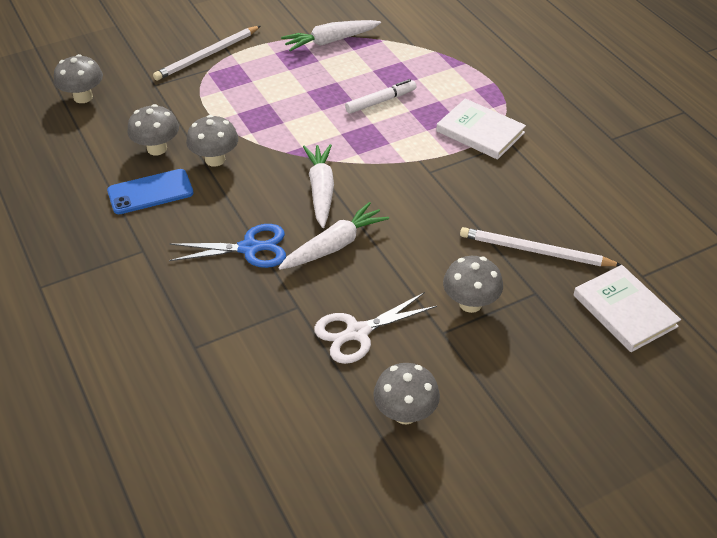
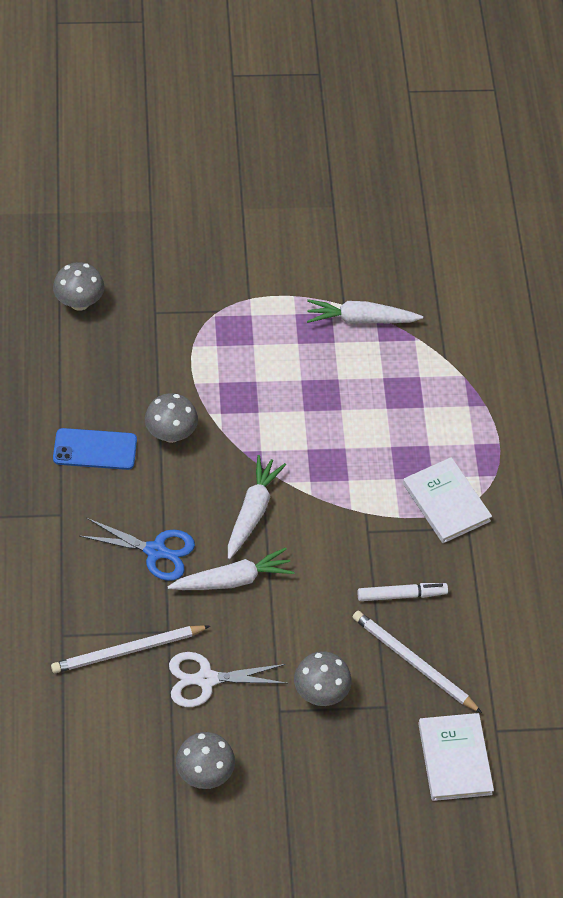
camera: 20 degrees right, 10 degrees up
(157, 149) = (123, 398): grey mushroom -> none
(207, 55) = (224, 291): white pencil -> white pencil (127, 651)
(380, 101) = (368, 423): white marker -> white marker (401, 595)

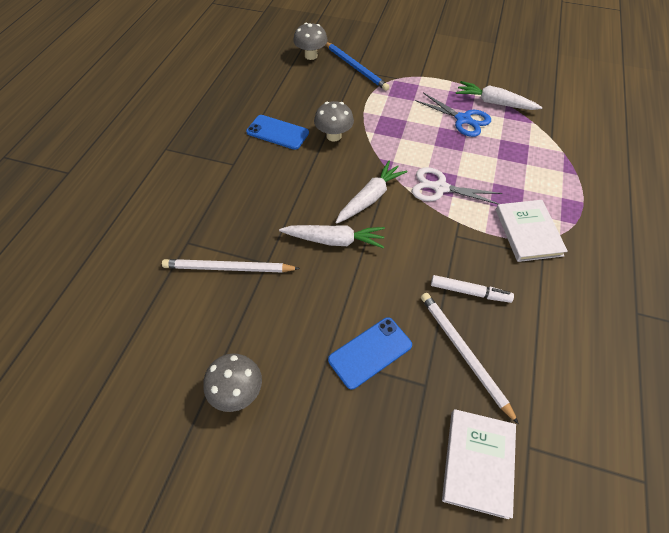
camera: 25 degrees right, 0 degrees up
(153, 307) = (355, 67): none -> blue pencil
(155, 551) = (286, 204): blue scissors -> blue scissors (463, 119)
(206, 679) = (278, 310): white scissors -> white scissors (440, 188)
(320, 692) = (370, 352): grey mushroom -> blue phone

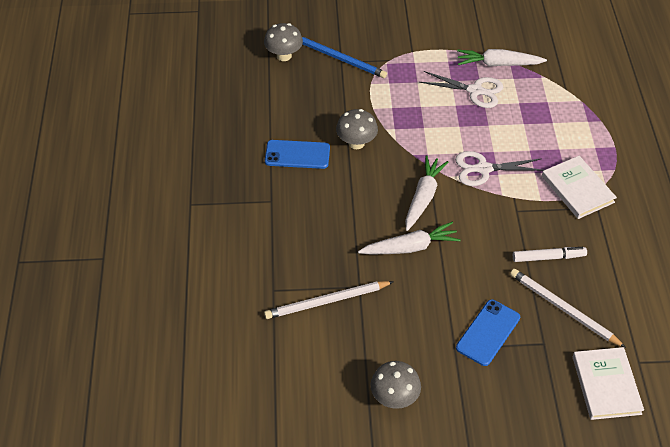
camera: 20 degrees left, 5 degrees down
(463, 119) = (475, 91): blue scissors -> white scissors

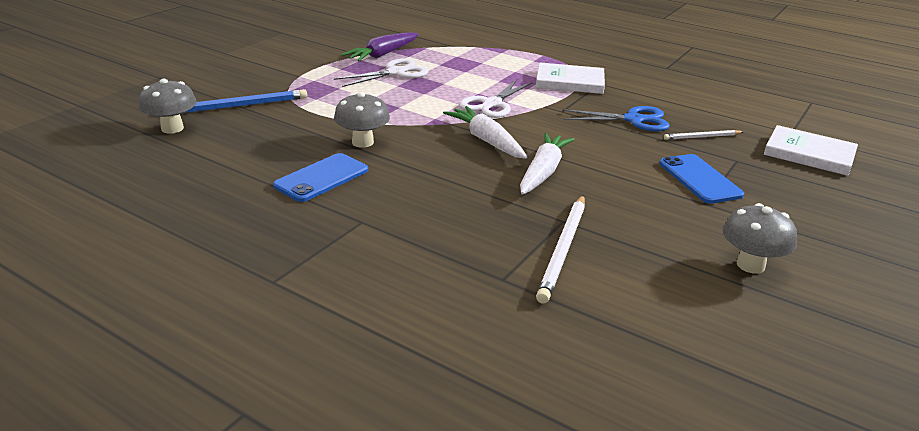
camera: 55 degrees left, 20 degrees down
(498, 64) = (382, 54): white carrot -> purple carrot
(548, 257) = (633, 120): white marker -> blue scissors
(563, 309) = (702, 137): white pencil -> white pencil, size x0.57

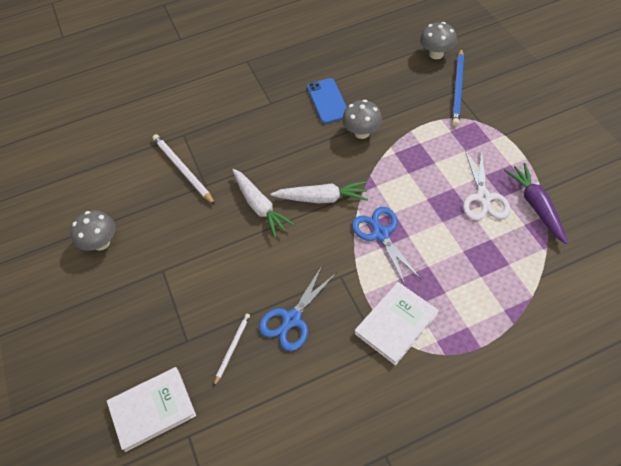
camera: 130 degrees right, 25 degrees up
(492, 104) = (381, 234): white scissors -> blue scissors
(699, 179) = (185, 291): blue phone -> none

